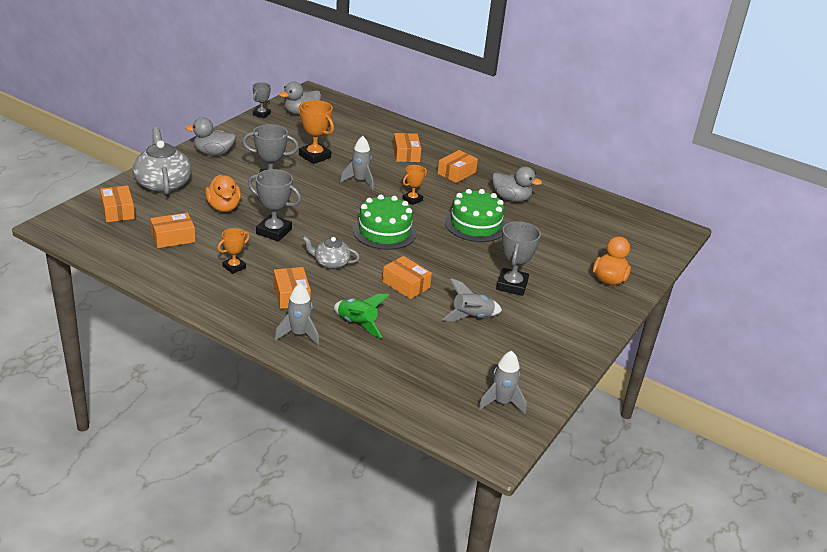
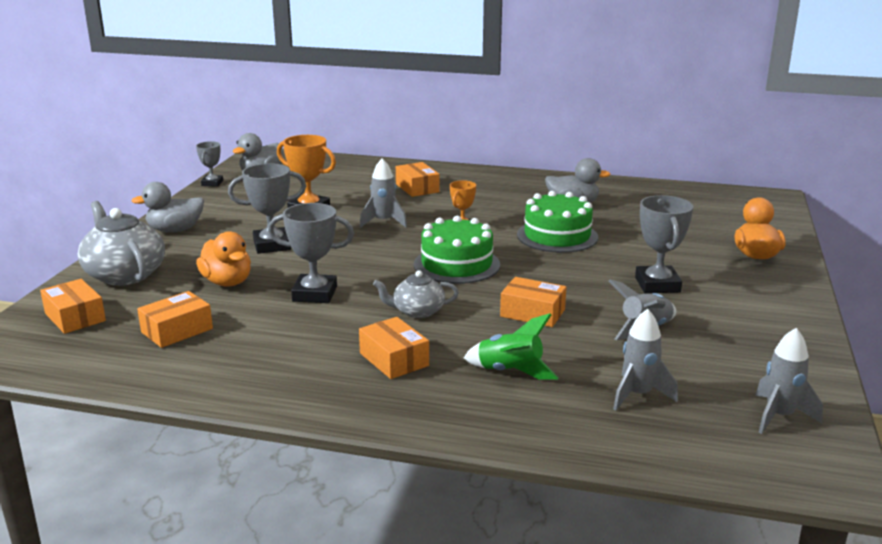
camera: 15 degrees left, 10 degrees down
(234, 267) = (289, 345): orange trophy -> none
(299, 334) = (442, 404): grey rocket -> grey rocket (638, 395)
(456, 173) = (490, 194): orange box -> none

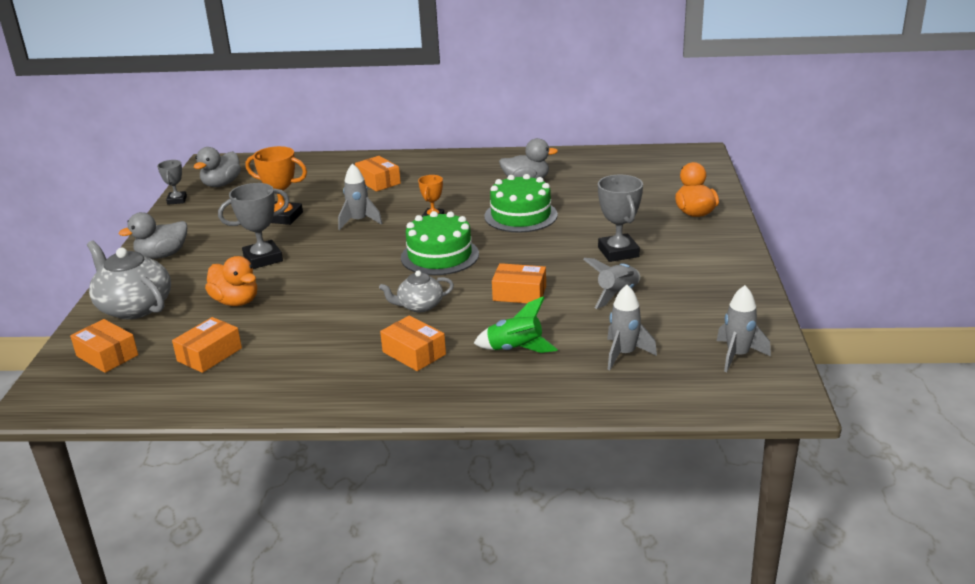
camera: 10 degrees left, 5 degrees up
(314, 294) = (321, 302): grey trophy -> none

